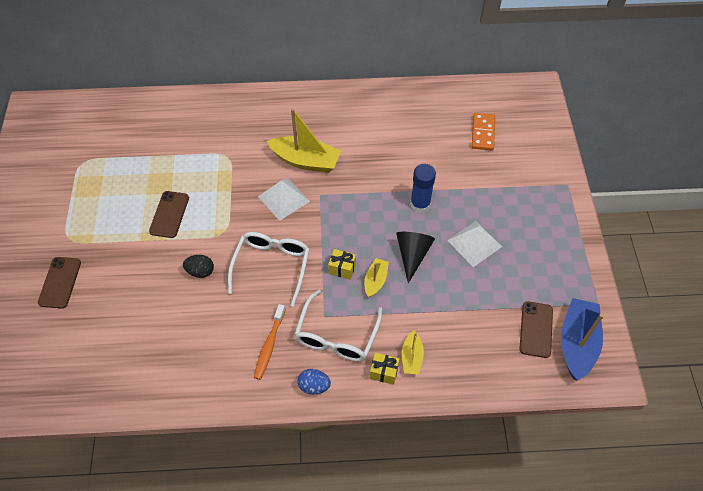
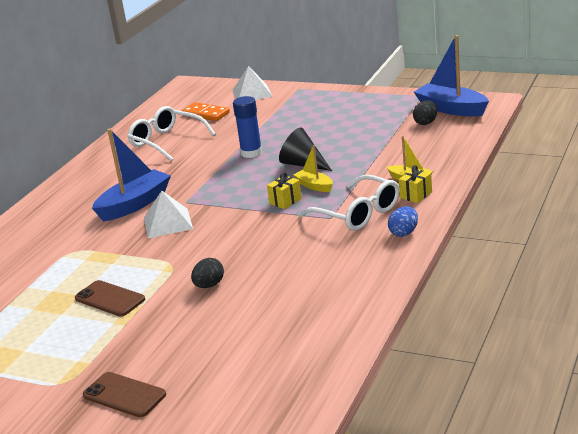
camera: 60 degrees left, 30 degrees down
(269, 345) = (339, 252): orange toothbrush -> none
(272, 266) = (245, 240): white glasses -> white glasses (167, 141)
(306, 161) = (134, 204): yellow boat -> blue boat
(474, 243) = (318, 135): white pyramid -> white pyramid (252, 93)
(536, 329) = (426, 122): brown phone -> black egg

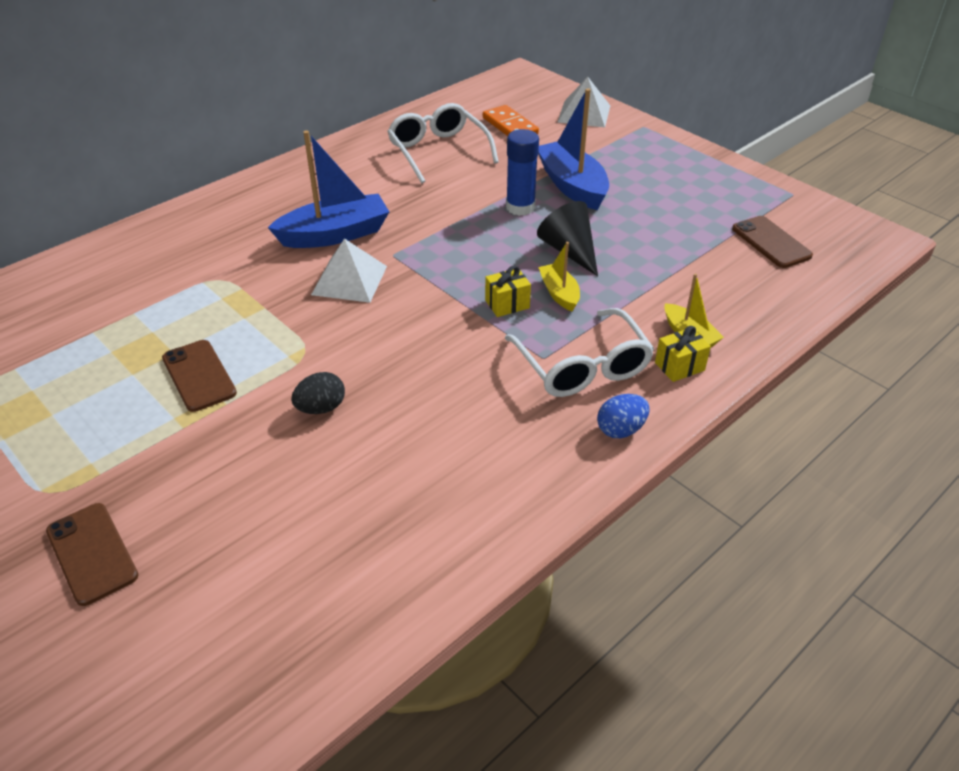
camera: 20 degrees right, 15 degrees up
(426, 122) = (771, 242): black egg -> brown phone
(451, 109) = (819, 232): blue boat -> blue boat (572, 186)

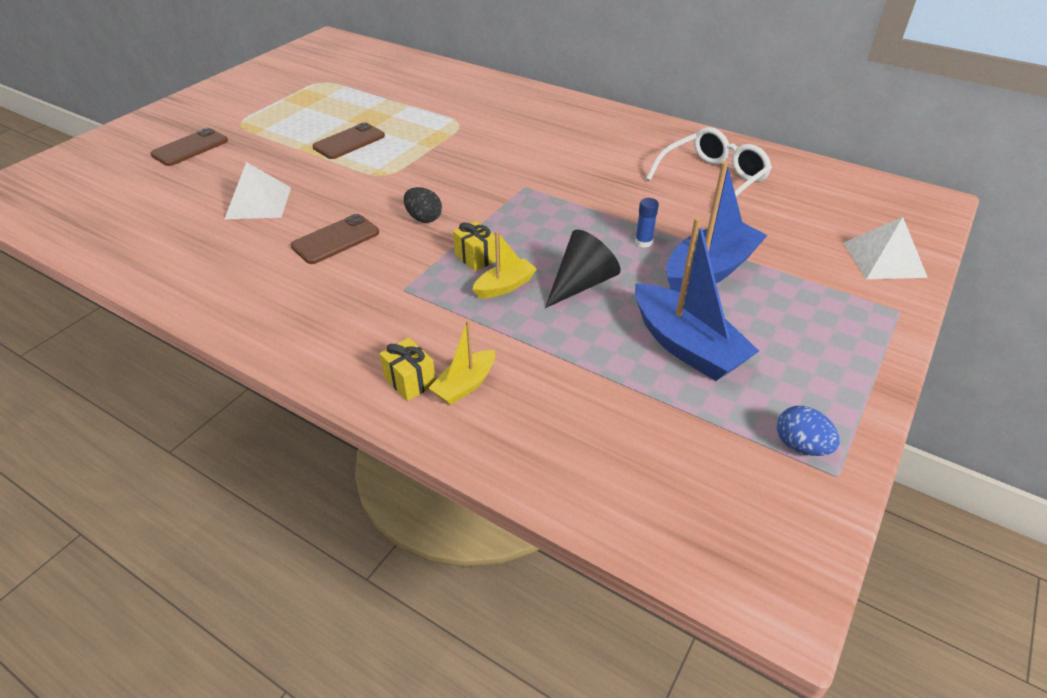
camera: 75 degrees right, 0 degrees up
(321, 408) = (321, 193): black egg -> black egg (424, 218)
(335, 234) = (540, 156): blue boat -> blue boat (686, 346)
(349, 280) = (479, 174): white pyramid -> white pyramid (258, 203)
(510, 126) = (802, 212): orange domino -> none
(520, 207) = (643, 242): blue glue stick -> blue glue stick, size x0.55
(582, 366) = (395, 314): white glasses -> none
(621, 430) = (310, 348): blue egg -> blue egg (801, 446)
(771, 242) = (690, 452): brown phone -> brown phone (336, 239)

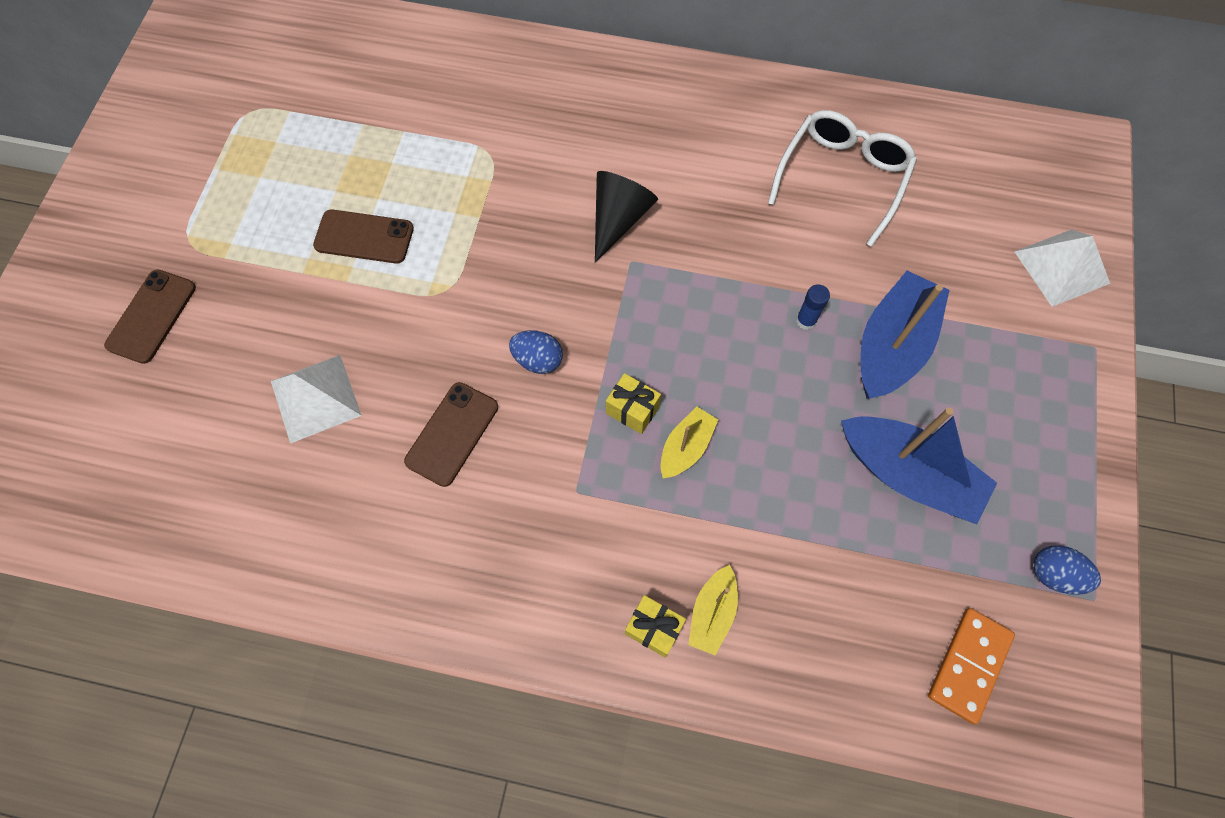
camera: 20 degrees left, 25 degrees up
(349, 142) = (364, 237): brown phone -> brown phone turned 75 degrees clockwise
(424, 218) = (538, 360): black egg -> blue egg
(581, 284) = (766, 415): black cone -> black cone (618, 219)
(684, 486) = (968, 665): none -> orange domino

